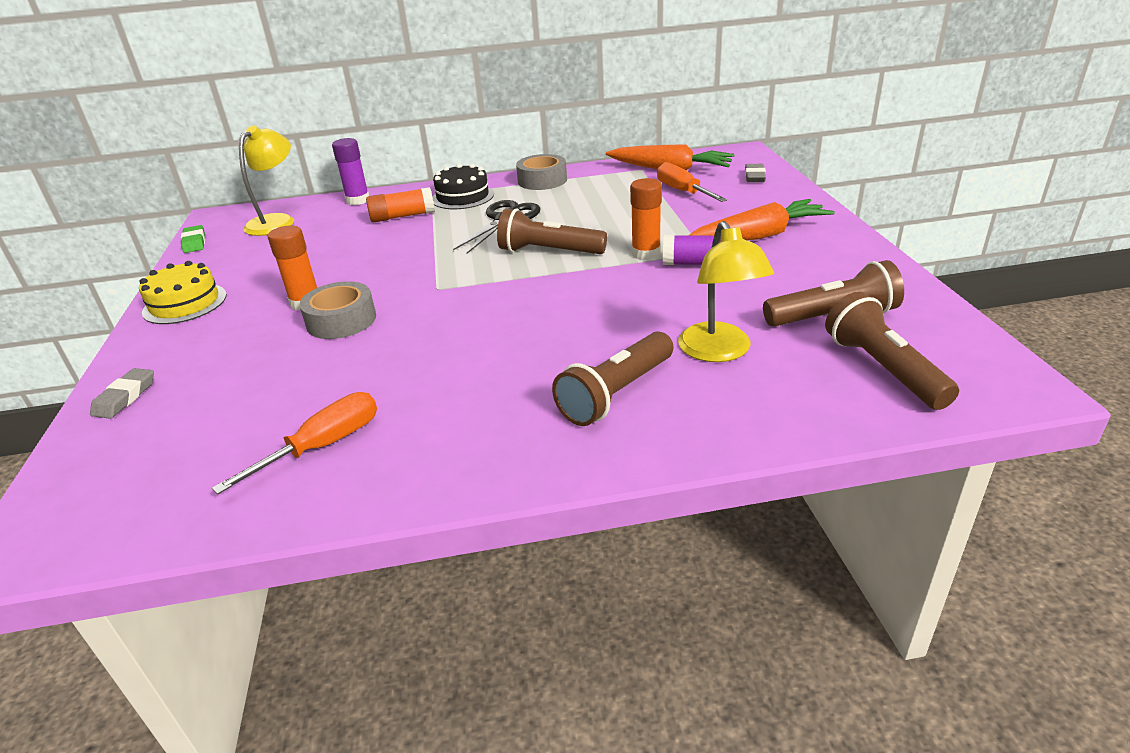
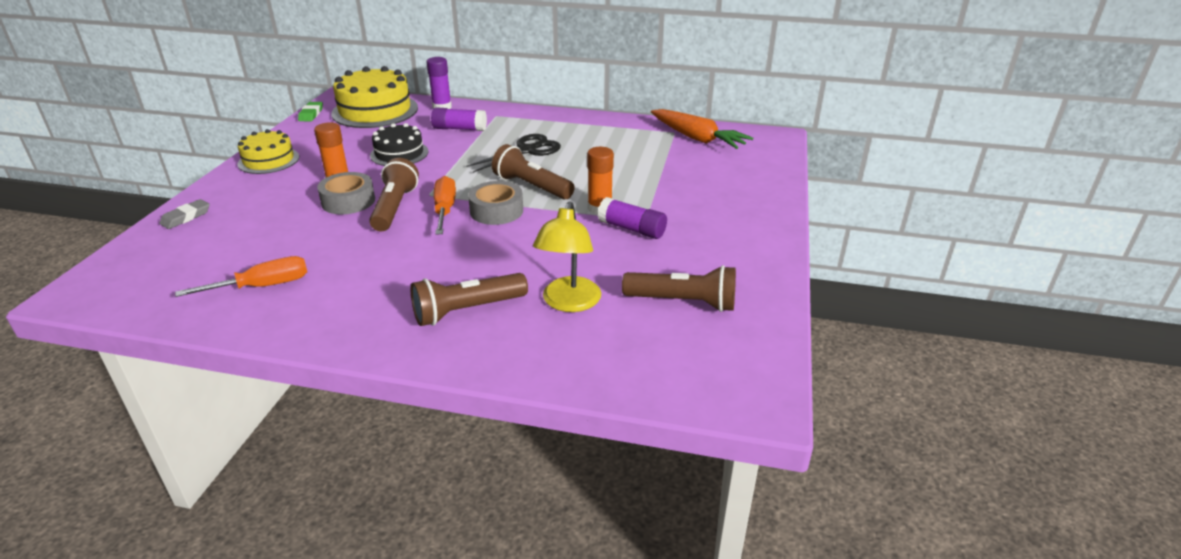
camera: 20 degrees right, 0 degrees up
(277, 221) = (375, 111): yellow lamp -> yellow cake
(402, 216) = (459, 129): orange glue stick -> purple glue stick
(462, 197) = (516, 123): black cake -> black cake (399, 153)
(542, 180) = (588, 123): grey tape -> grey tape (496, 211)
(683, 191) = (686, 161): orange screwdriver -> orange screwdriver (445, 210)
(754, 176) = (760, 162): grey eraser -> none
(759, 236) = (702, 218): orange carrot -> none
(883, 369) = (672, 355): brown flashlight -> brown flashlight (394, 208)

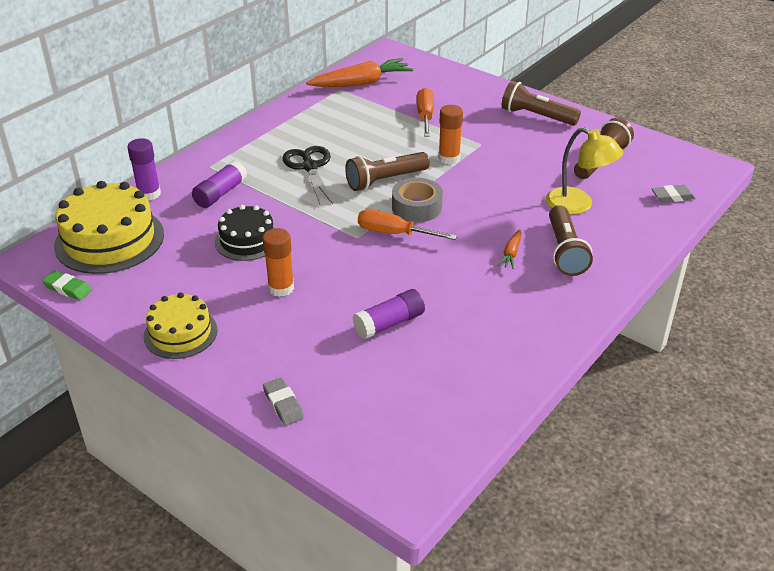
camera: 65 degrees left, 5 degrees up
(262, 286) = (467, 355): orange screwdriver -> orange screwdriver (425, 116)
(348, 201) = (332, 287): grey tape -> none
(394, 208) = (368, 261): brown flashlight -> brown flashlight (536, 116)
(444, 278) = (511, 253): none -> orange carrot
(632, 229) = (491, 153): purple glue stick -> purple glue stick (389, 323)
(645, 374) = (672, 196): none -> grey eraser

